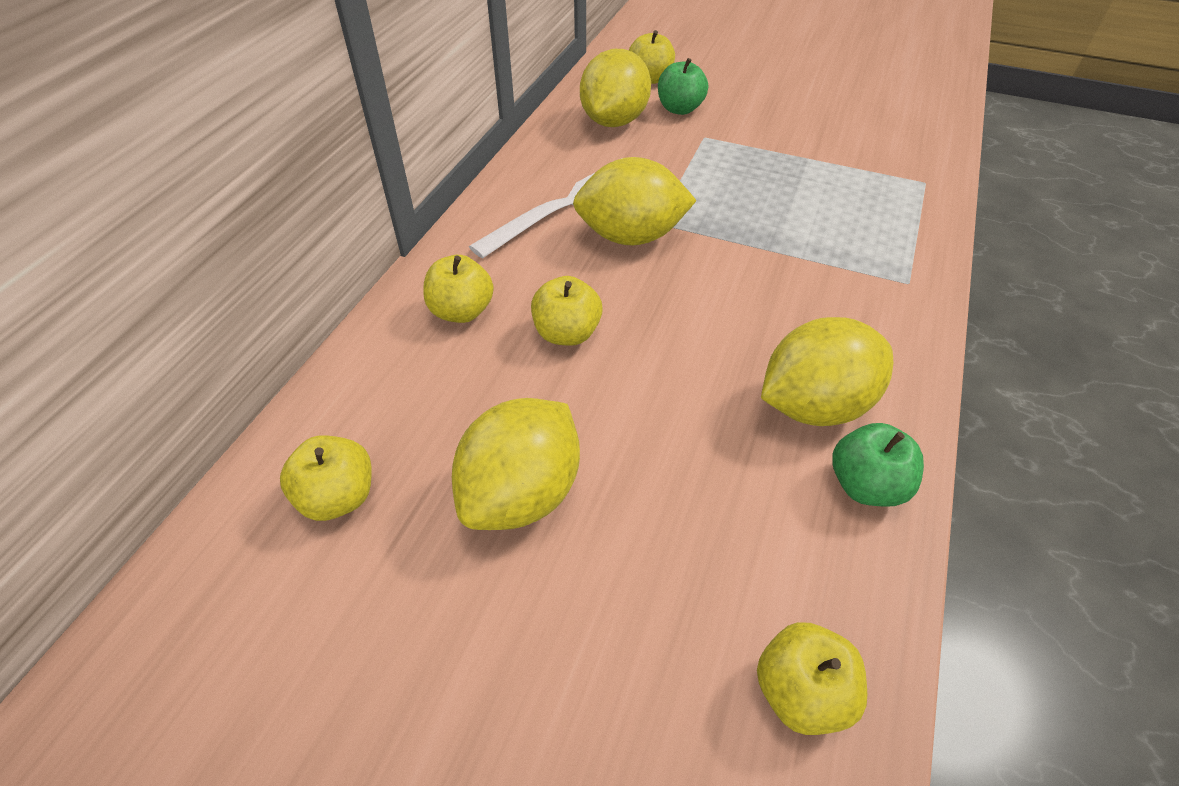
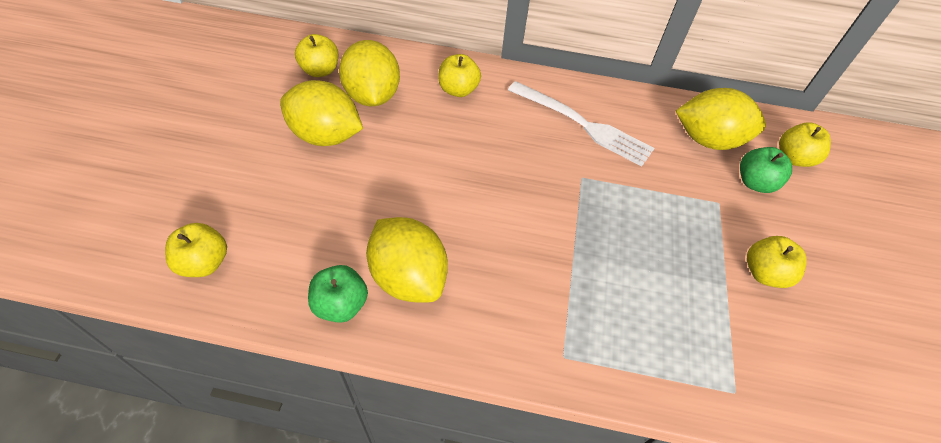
camera: 75 degrees right, 5 degrees up
(567, 333) = (450, 140): yellow apple -> yellow apple (764, 273)
(631, 236) = (559, 163): yellow lemon -> yellow lemon (372, 96)

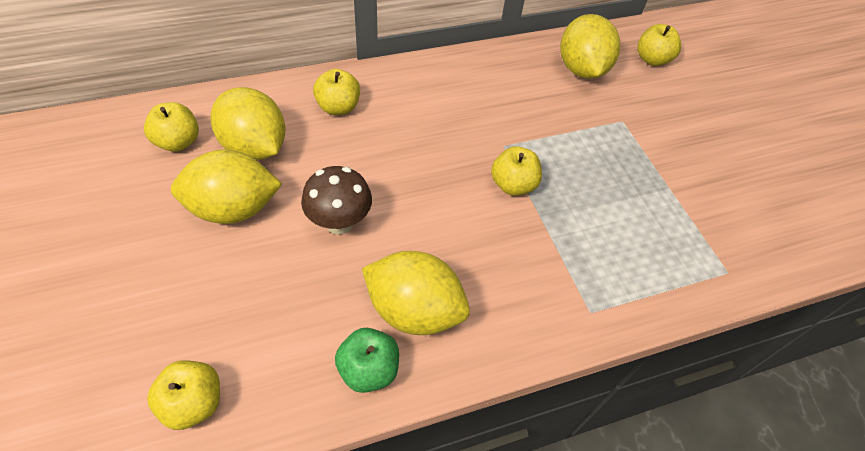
camera: 30 degrees left, 0 degrees up
(396, 181) = (339, 223): none -> brown mushroom
(584, 125) = (475, 96): white fork -> none
(708, 140) = (581, 69): yellow lemon -> yellow lemon turned 75 degrees counterclockwise
(755, 182) = (637, 92): green apple -> none
(764, 273) = (689, 165): yellow apple -> yellow apple (513, 185)

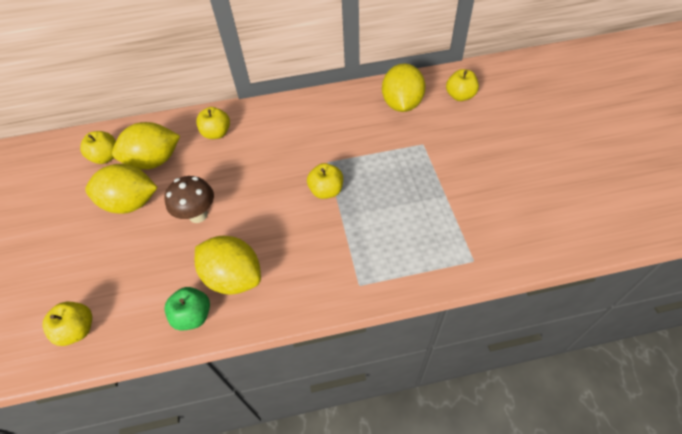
camera: 15 degrees right, 0 degrees up
(255, 147) = (154, 161): yellow lemon -> yellow lemon turned 75 degrees counterclockwise

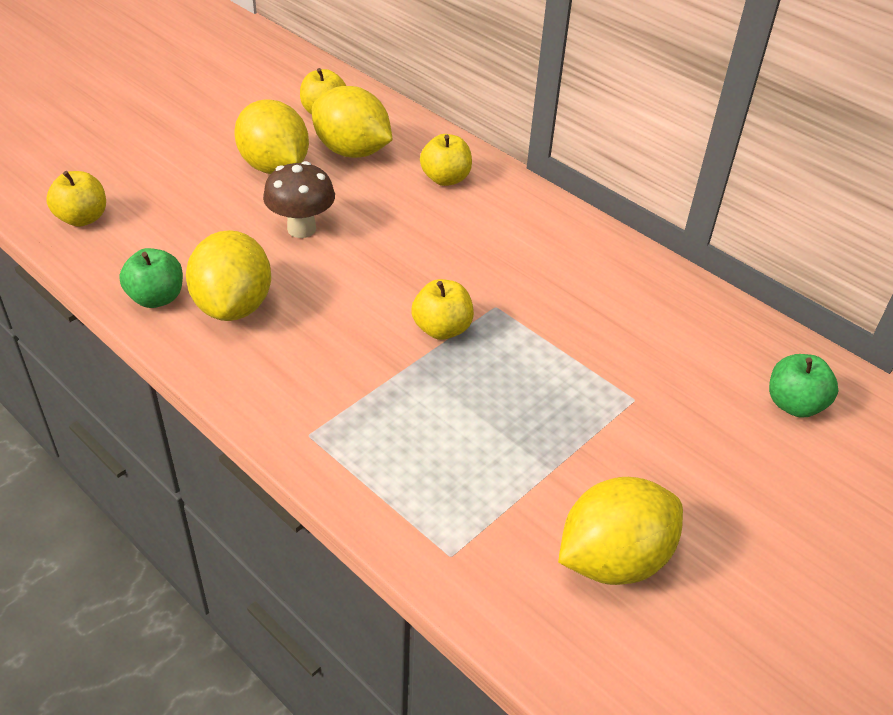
camera: 50 degrees right, 10 degrees down
(402, 104) = (694, 339): yellow lemon -> yellow lemon (613, 559)
(460, 96) = (794, 404): yellow apple -> green apple

